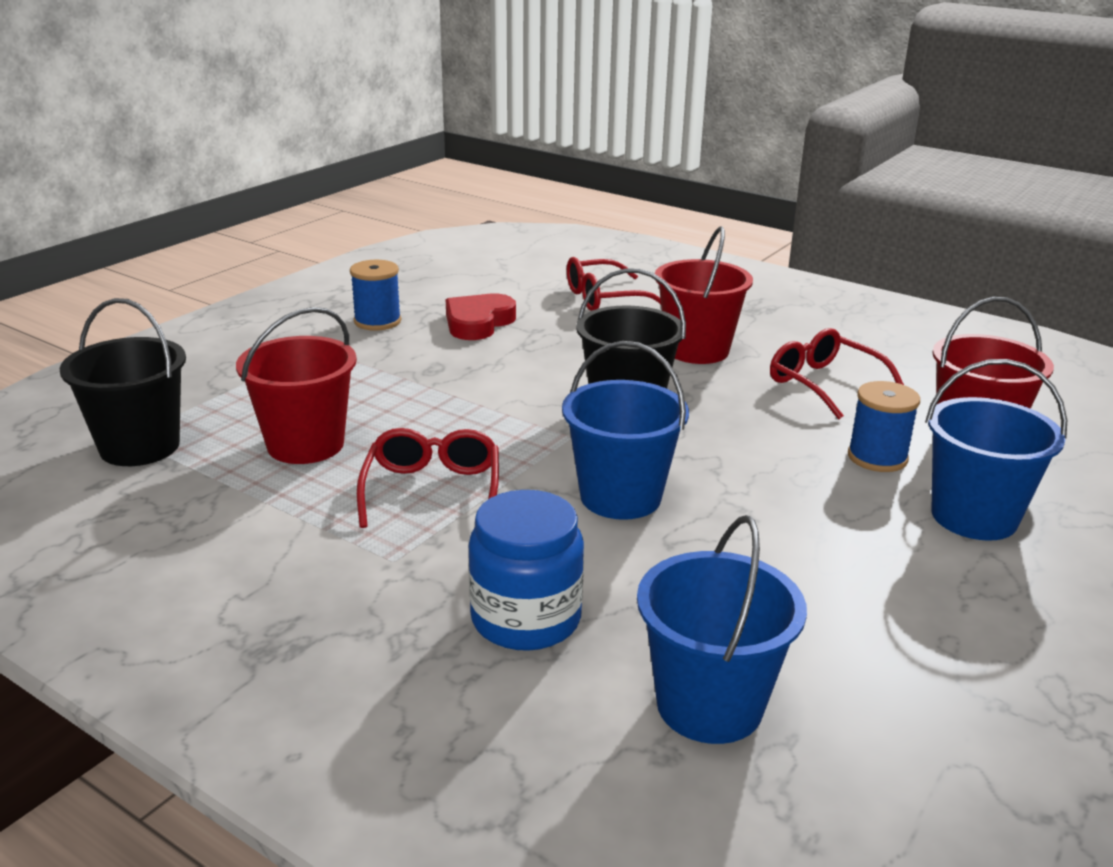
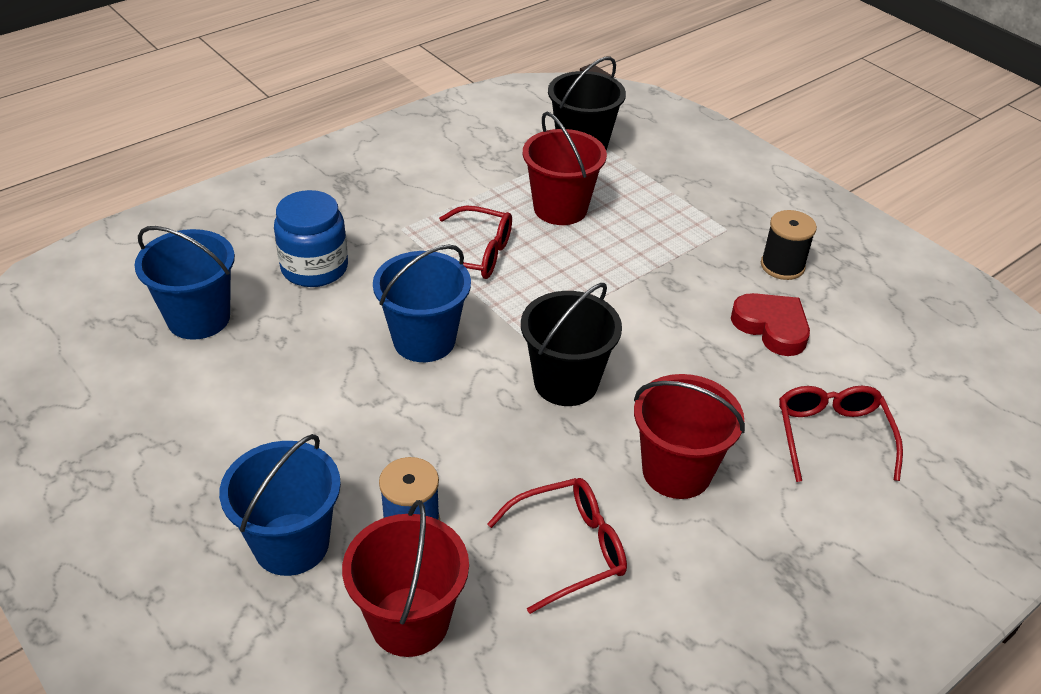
camera: 105 degrees right, 15 degrees up
(377, 321) = (782, 266): blue spool -> black spool

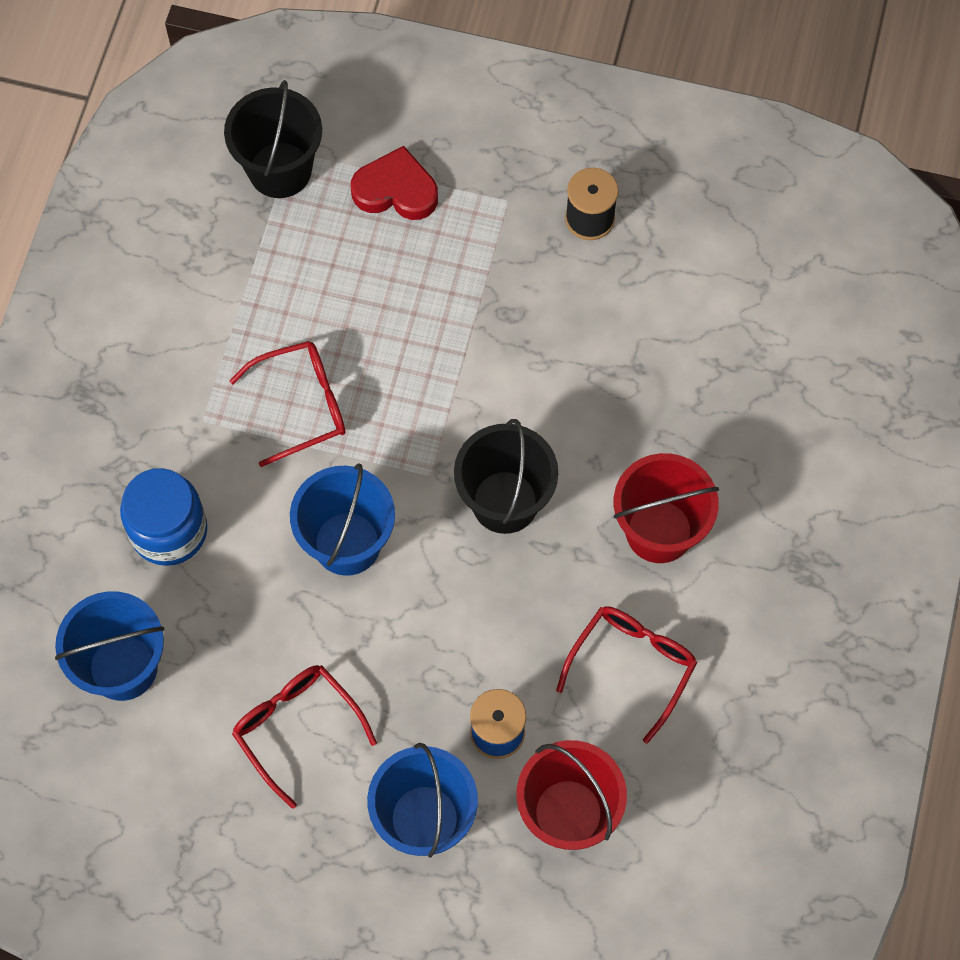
camera: 35 degrees left, 25 degrees up
(560, 208) = (331, 282): red bucket -> none
(771, 327) = (630, 308): red heart -> red heart (396, 190)
(832, 436) = (753, 404): red glasses -> red glasses (297, 728)

